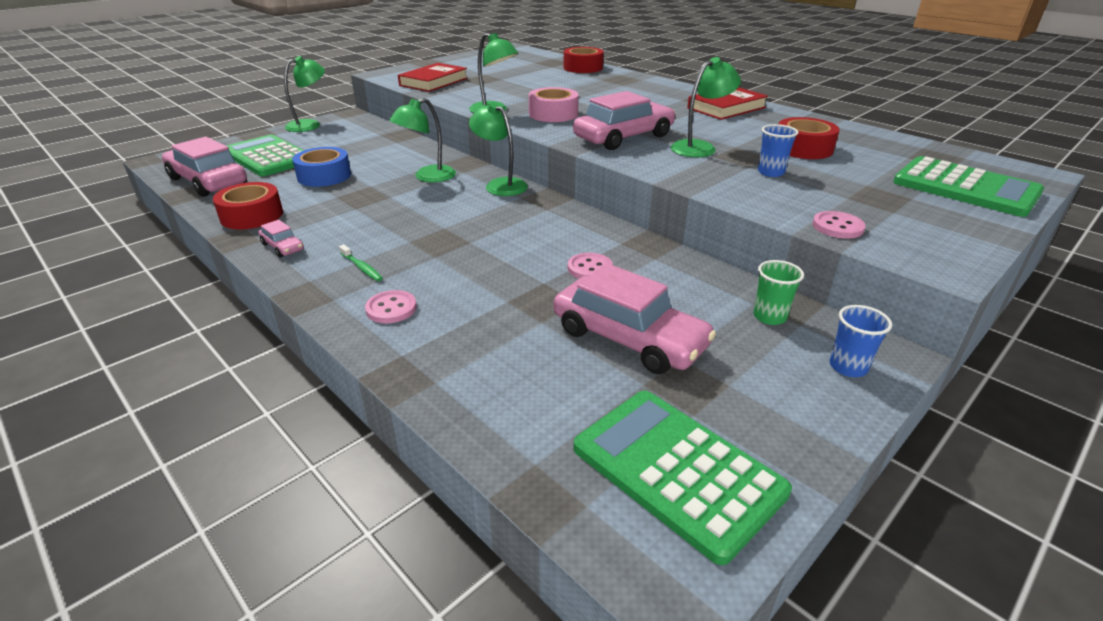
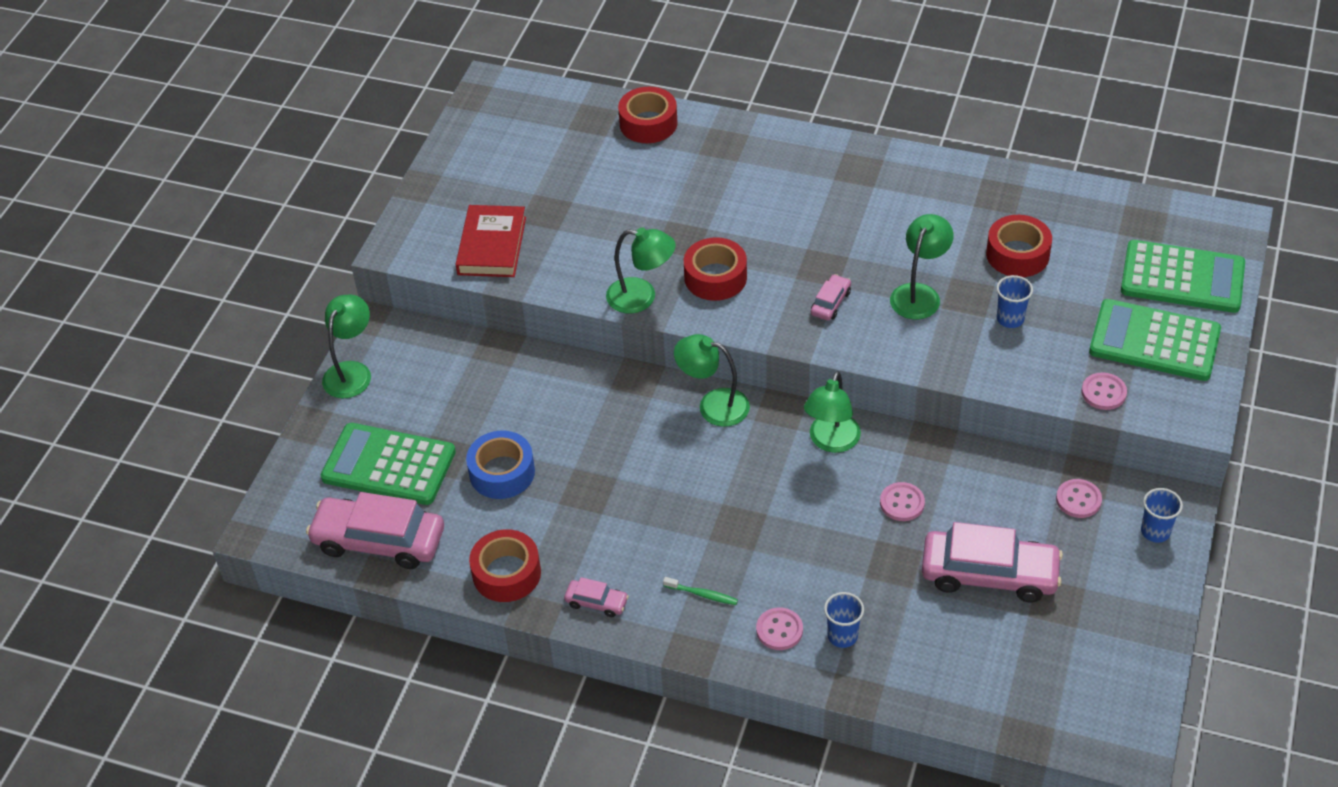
camera: 25 degrees left, 15 degrees up
(427, 177) = (621, 424): green lamp -> green lamp (831, 442)
(440, 332) = (842, 636): none -> blue cup
(553, 114) = (715, 277): pink tape -> red tape
(624, 137) = (830, 303): pink car -> pink car, size x0.46
(677, 470) = (1091, 676): green calculator -> green calculator (1154, 341)
(726, 108) = (894, 183): red book -> none
(769, 317) = (1078, 500): green cup -> pink button

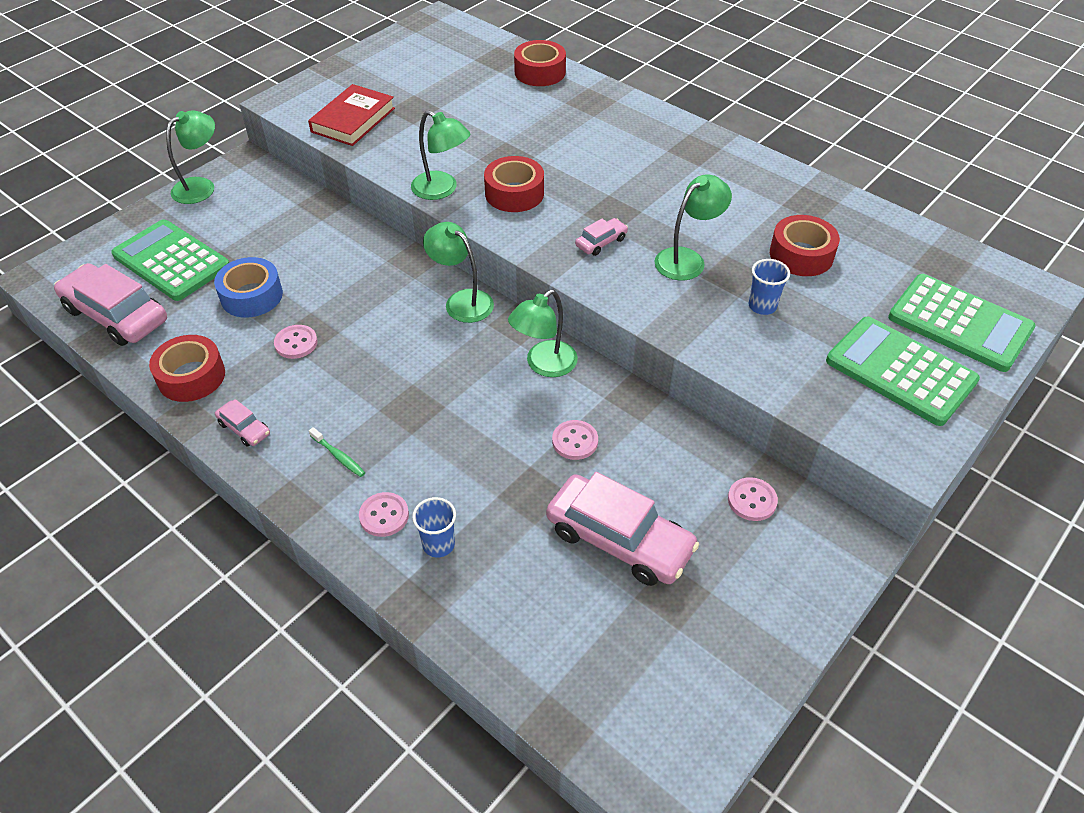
camera: 20 degrees right, 0 degrees up
(1103, 392) = (821, 401): pink button -> pink button (296, 343)
(1155, 531) = (817, 562): blue cup -> none

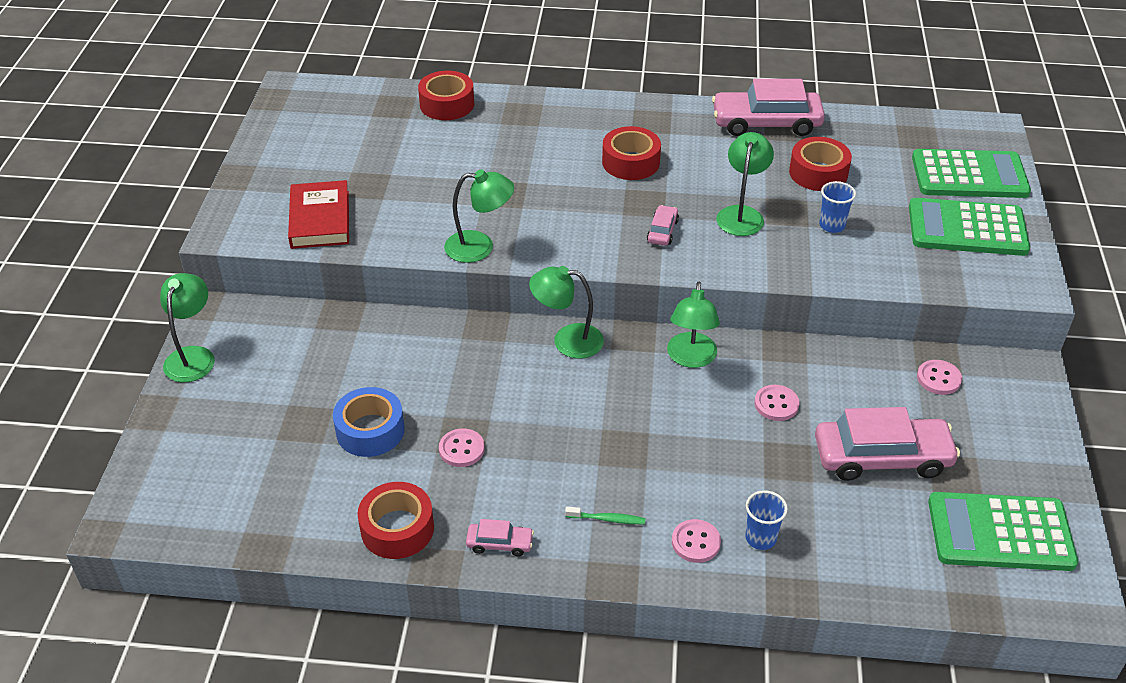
camera: 35 degrees left, 5 degrees down
(116, 315) = (252, 516): pink car -> pink car (766, 123)
(171, 261) = (249, 439): green calculator -> green calculator (1000, 532)
(514, 193) = (546, 222): red tape -> red tape (631, 162)

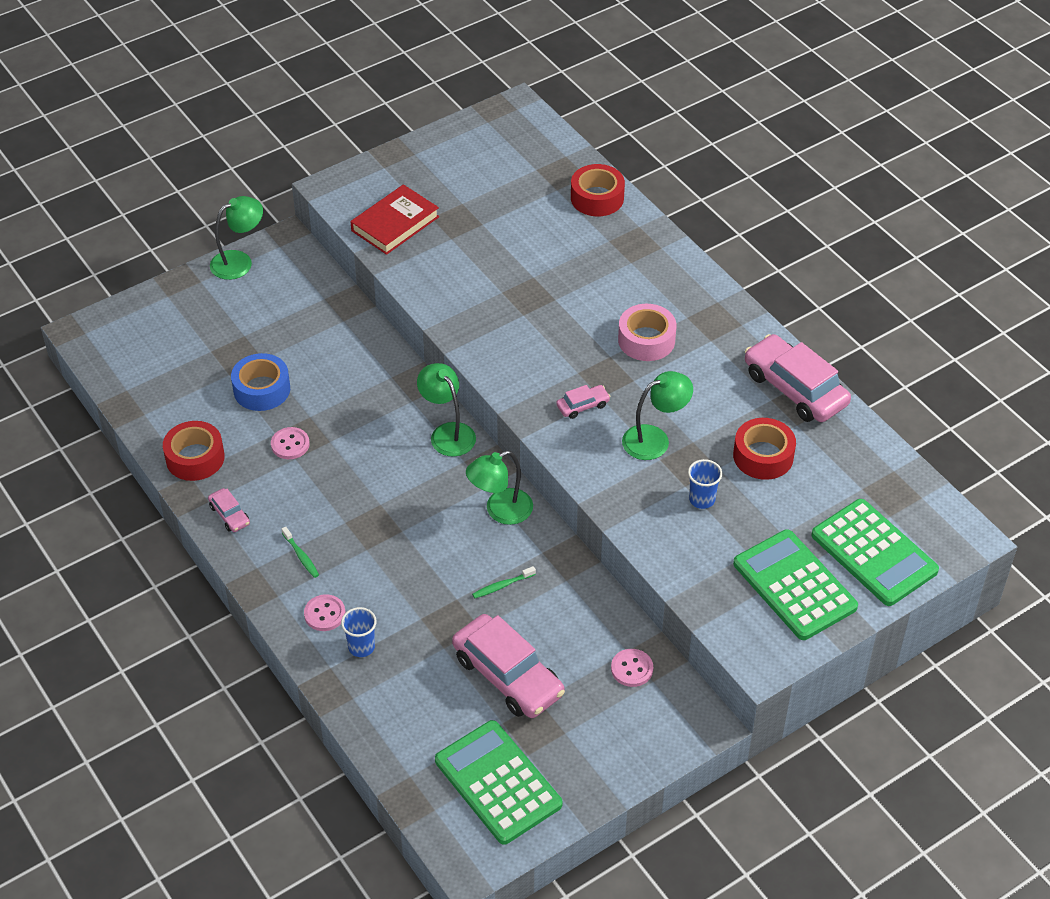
camera: 50 degrees right, 5 degrees up
(480, 247) = (455, 320): green lamp -> none
(631, 162) = (646, 340): red tape -> pink tape
(776, 404) = (502, 586): pink button -> green toothbrush

